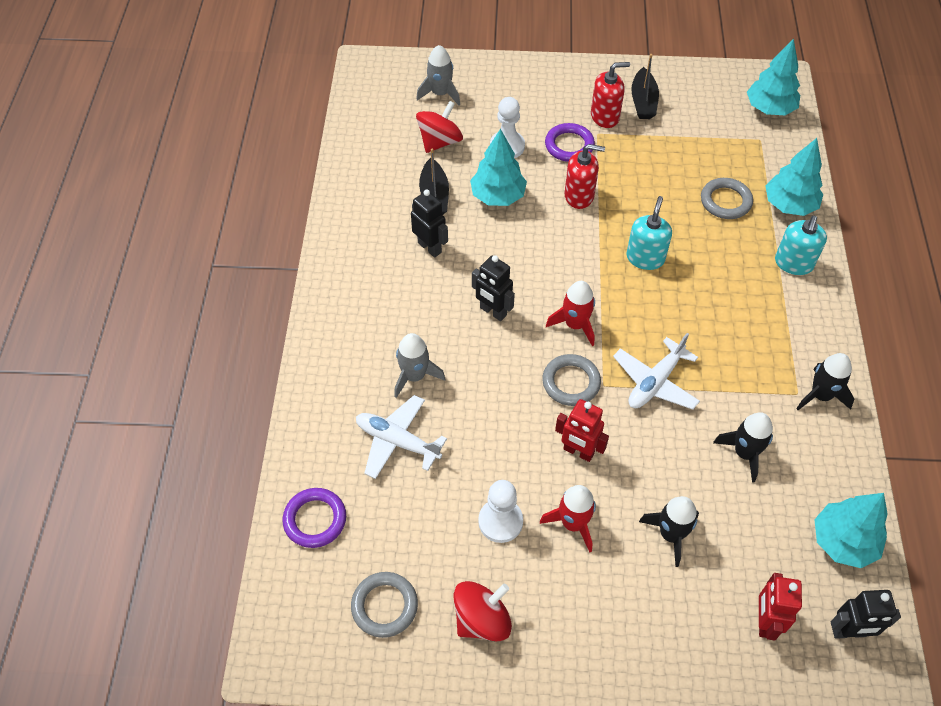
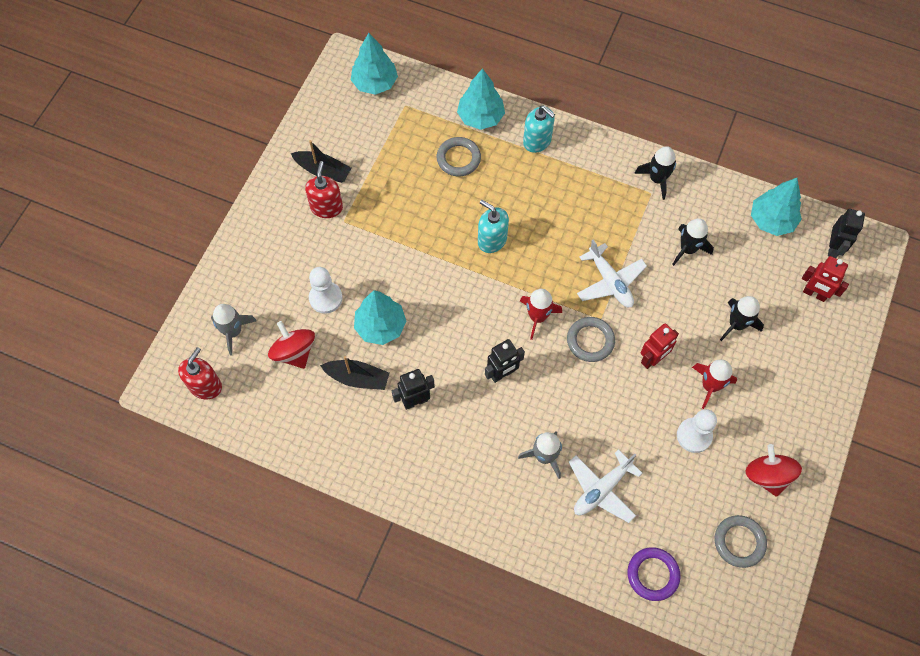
camera: 70 degrees left, 10 degrees up
(569, 145) = (347, 248): purple ring -> none
(579, 196) = (407, 262): red soap dispenser -> red soap dispenser (205, 386)

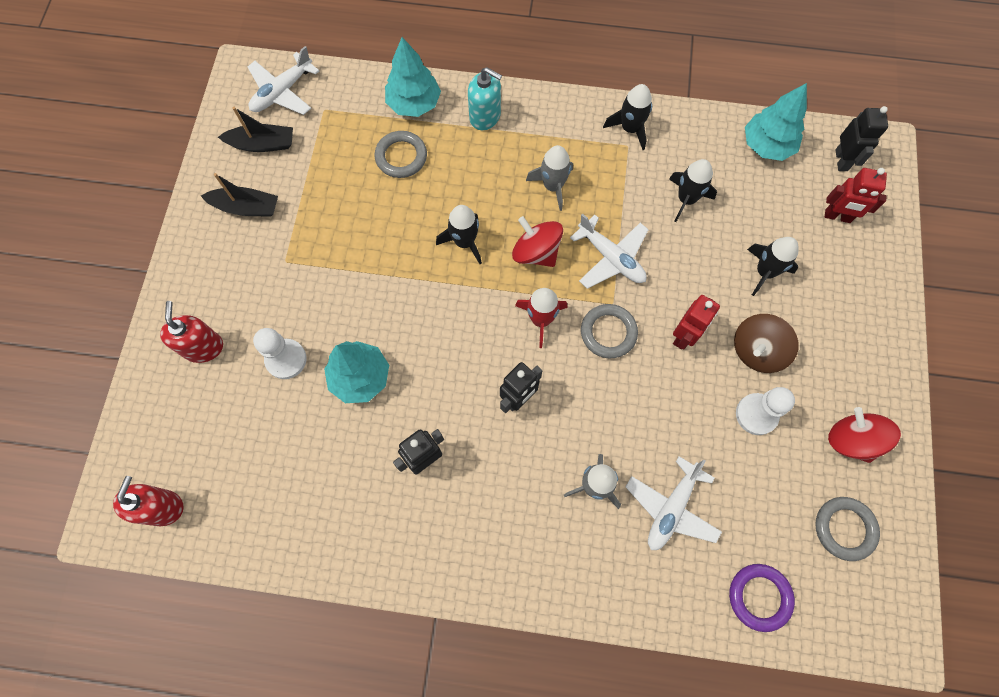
camera: 15 degrees left, 5 degrees up
(233, 331) = (182, 429): grey rocket -> grey rocket (552, 186)
(294, 352) = (264, 436): red spinning top -> red spinning top (536, 252)
(326, 207) = (261, 249): red soap dispenser -> red soap dispenser (203, 347)
(357, 378) = (348, 448): black boat -> black boat (262, 144)
(375, 83) = (282, 92): turquoise tree -> white plane
(492, 240) = (464, 242): turquoise soap dispenser -> black rocket
(710, 385) = (757, 350): red rocket -> brown spinning top

